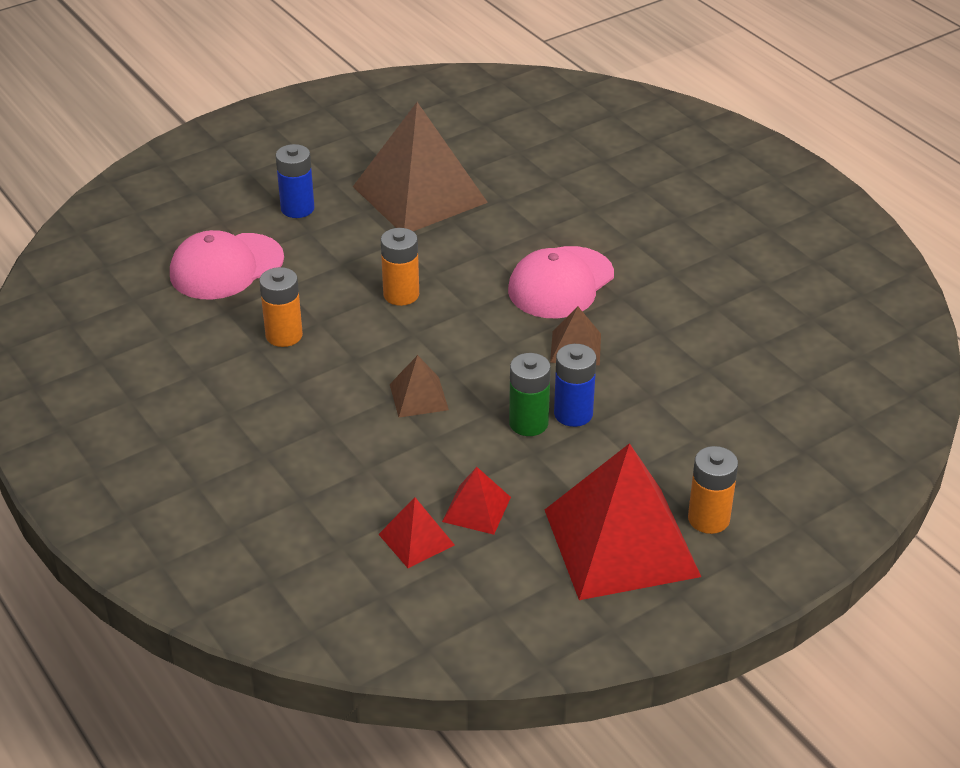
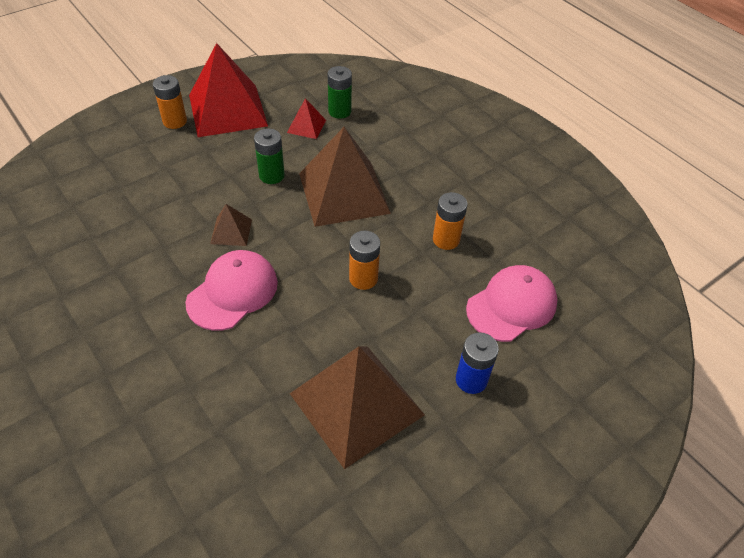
camera: 175 degrees right, 10 degrees up
(416, 539) = (339, 111): red pyramid -> green battery
(419, 397) = (343, 193): brown pyramid -> brown pyramid, size x2.25
(573, 414) = (241, 182): blue battery -> none

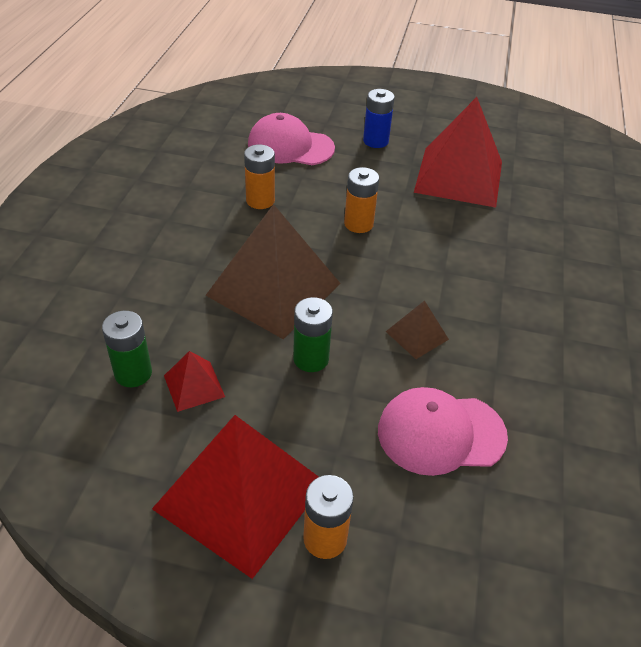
camera: 130 degrees left, 5 degrees down
(233, 292) = (470, 287): pink cap -> pink cap (440, 433)
(356, 404) = (459, 176): brown pyramid -> red pyramid

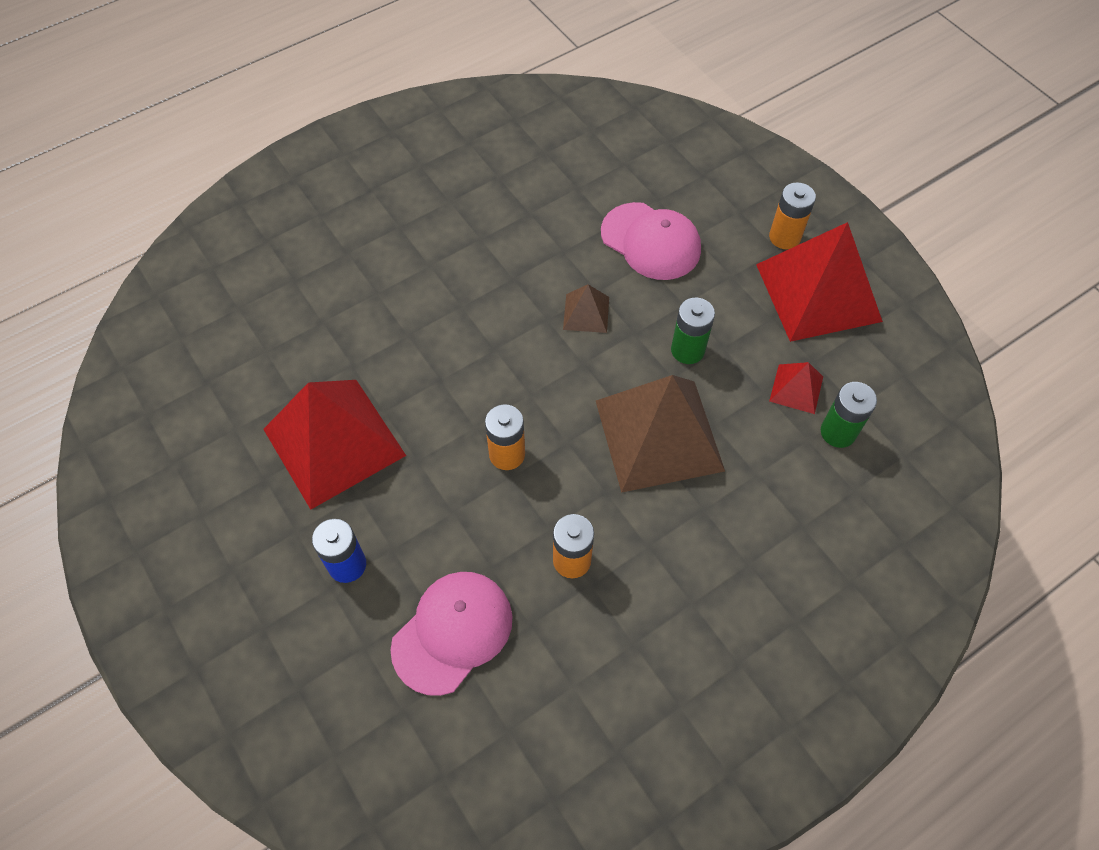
camera: 135 degrees left, 15 degrees up
(290, 146) = (452, 632): pink cap -> pink cap turned 105 degrees counterclockwise

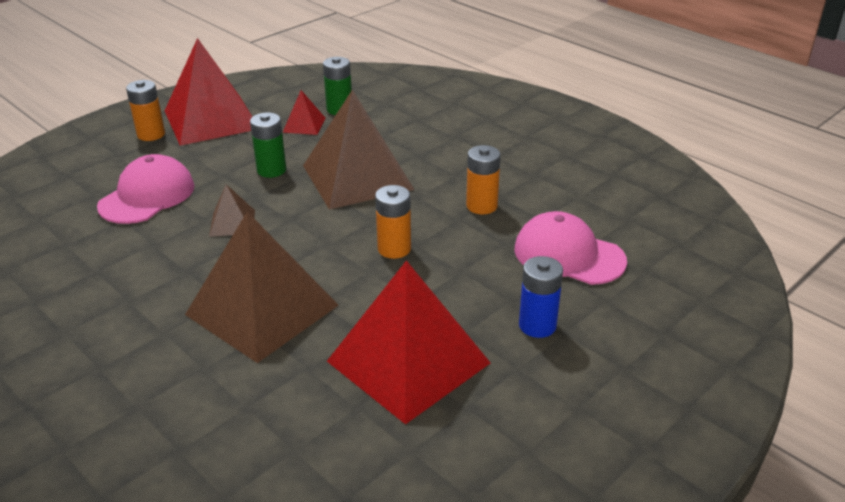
camera: 100 degrees left, 25 degrees down
(439, 335) = (262, 309): none -> brown pyramid

